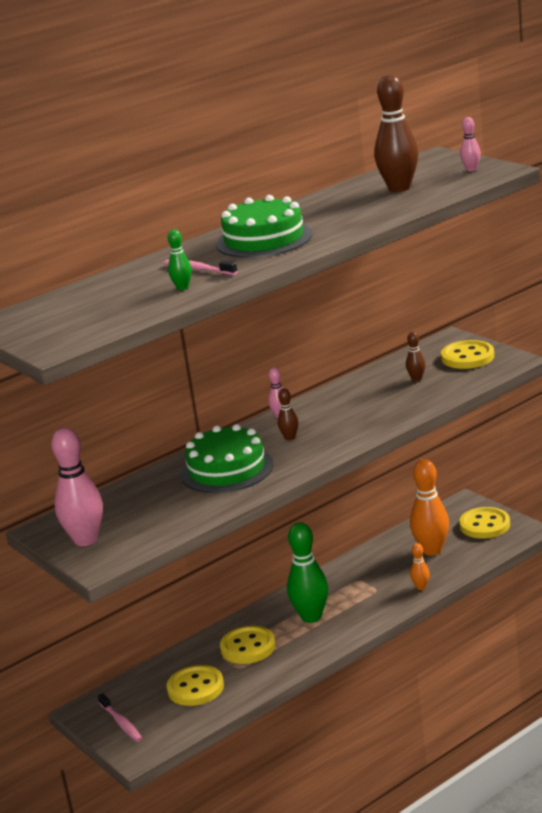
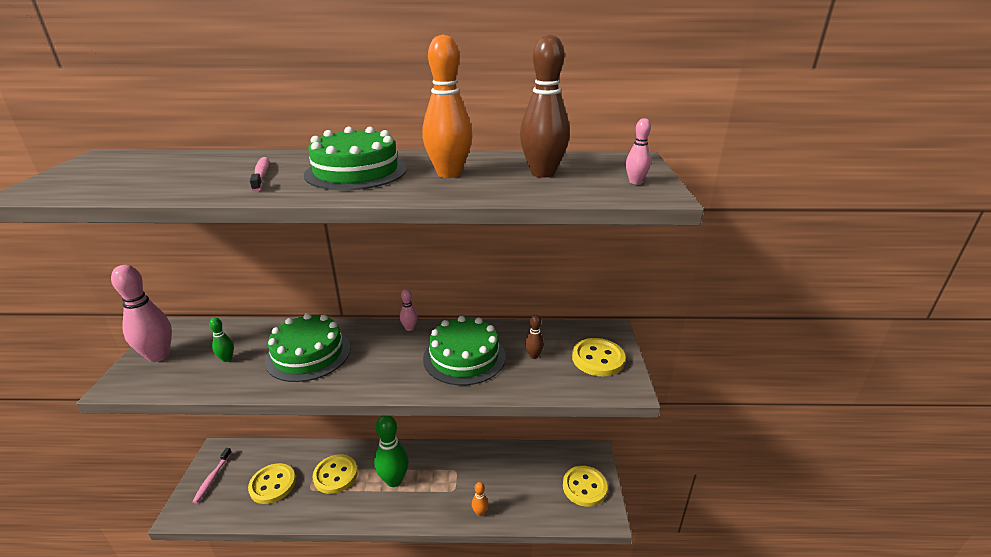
camera: 35 degrees right, 5 degrees up
(182, 287) = (209, 185): green bowling pin -> green bowling pin (227, 359)
(290, 438) = (381, 353): brown bowling pin -> none
(364, 406) = (464, 357): none -> green cake
(432, 550) = (526, 482): orange bowling pin -> orange bowling pin (449, 174)

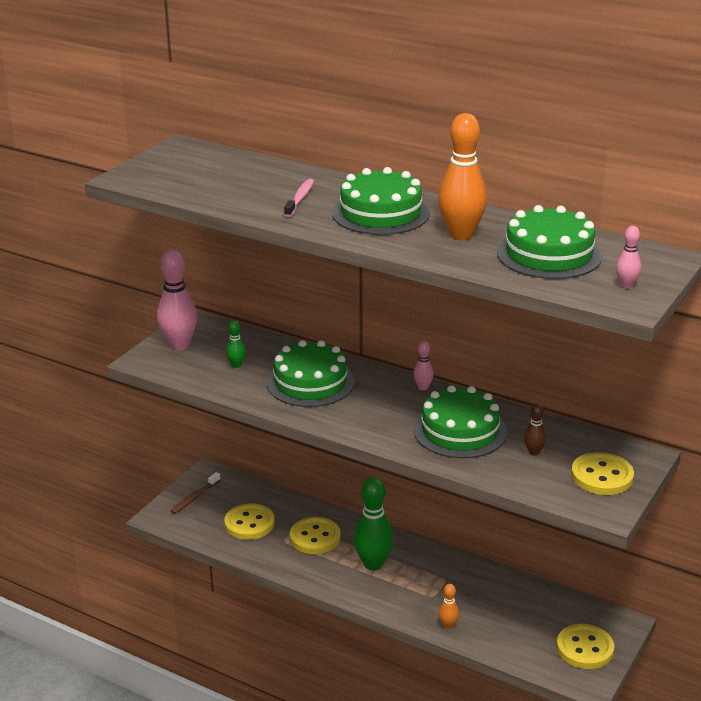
camera: 30 degrees right, 0 degrees up
(212, 478) = (194, 497): pink toothbrush -> brown toothbrush
(542, 173) = (549, 254): brown bowling pin -> green cake

